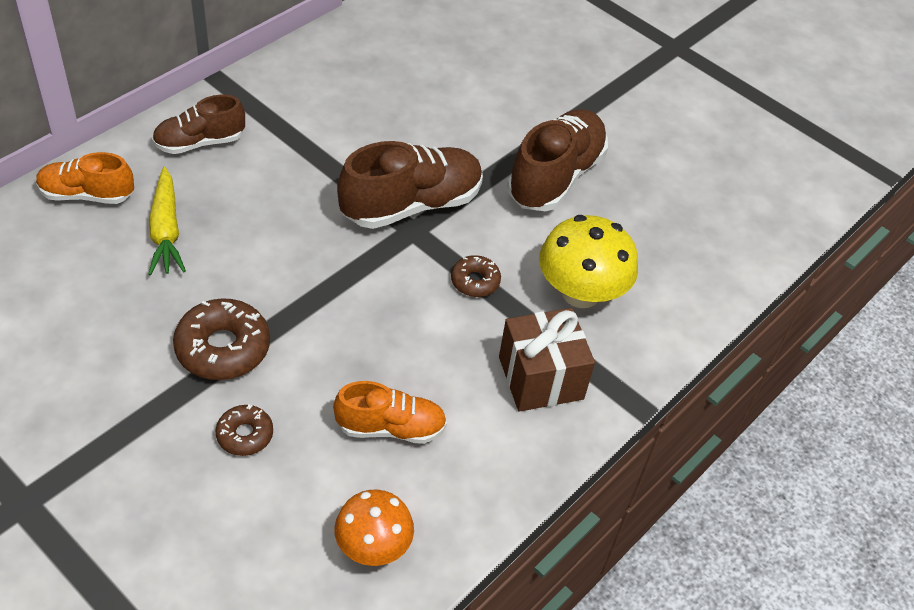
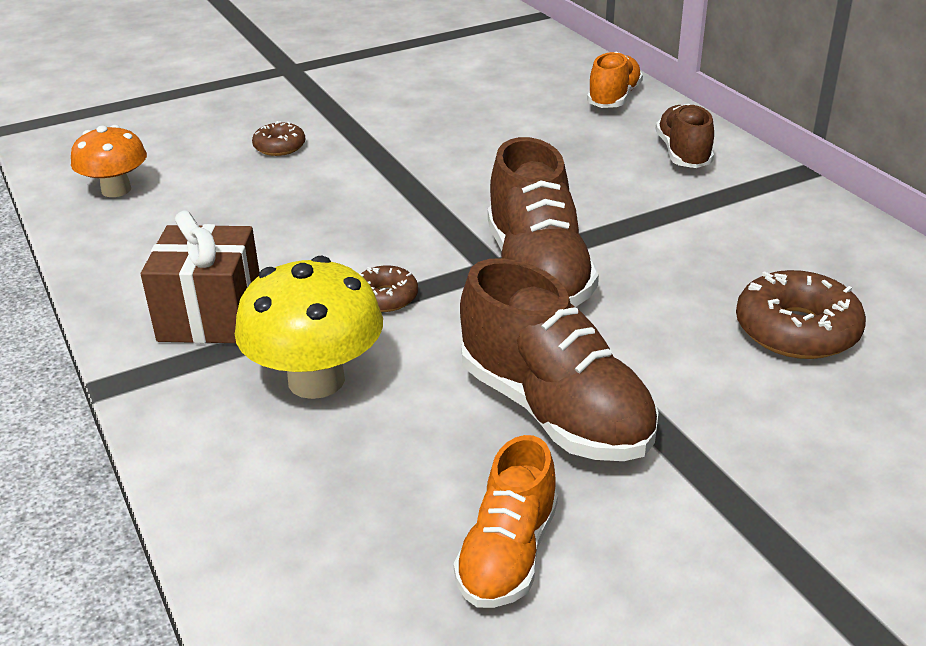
camera: 115 degrees right, 15 degrees down
(166, 230) = (550, 129): yellow carrot -> none
(223, 348) = (383, 145): brown donut -> brown donut (796, 330)
(390, 428) = (227, 214): orange shoe -> orange shoe (508, 554)

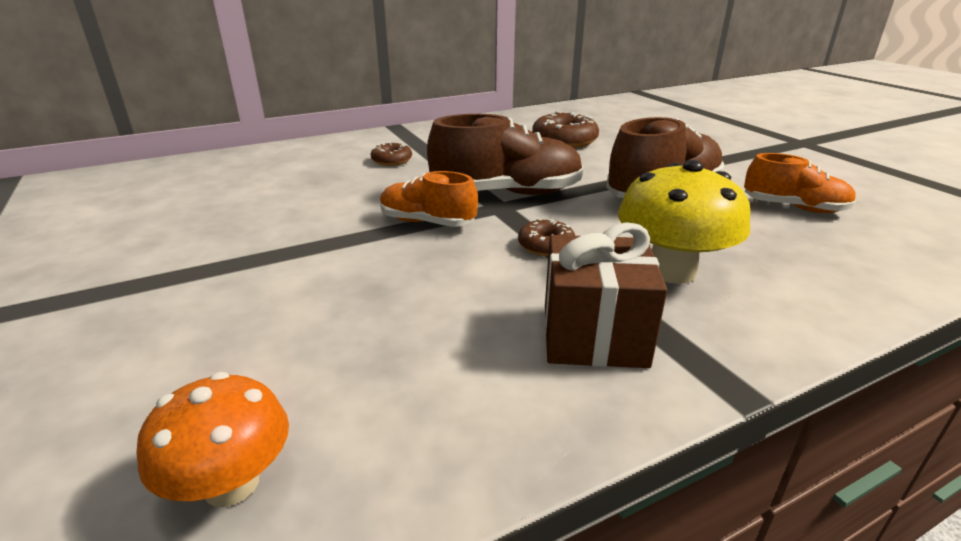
camera: 90 degrees left, 5 degrees down
(279, 147) = (197, 320): brown donut -> brown donut (392, 160)
(614, 98) = (242, 161): orange shoe -> orange shoe (427, 222)
(683, 154) = (353, 148): brown shoe -> none

